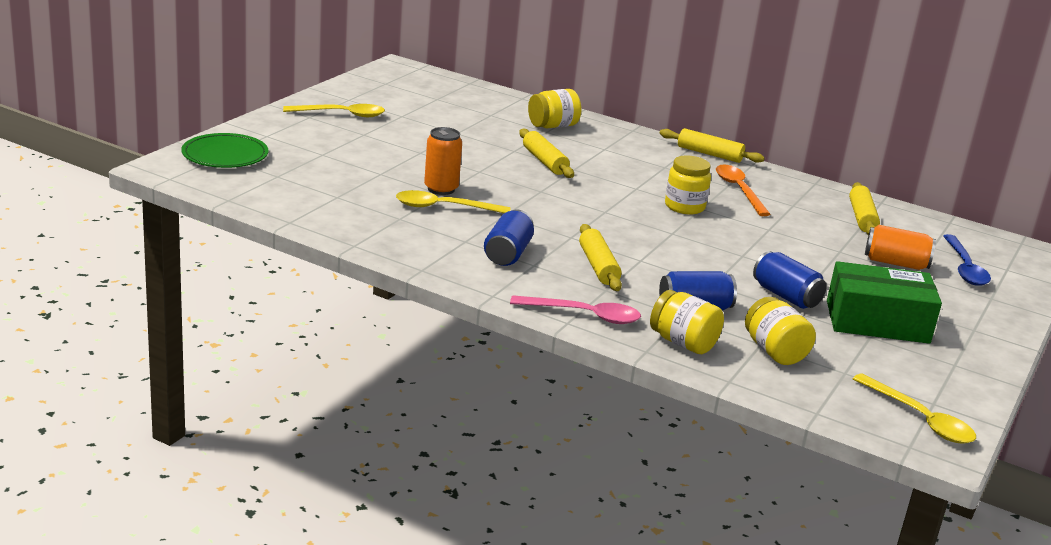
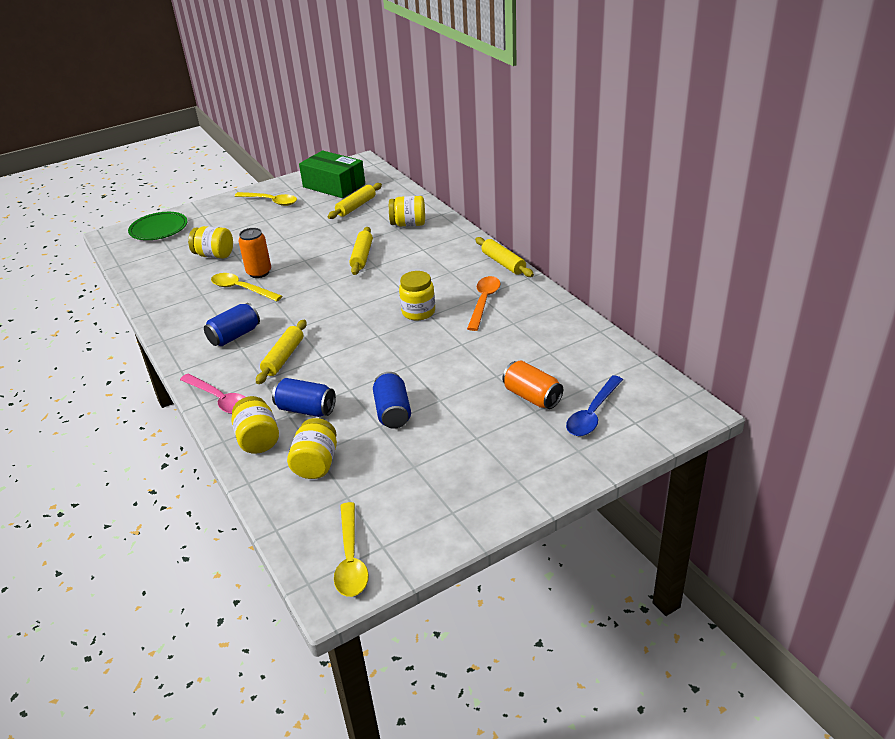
camera: 35 degrees right, 10 degrees up
(352, 176) = (214, 255): none -> yellow jar
(862, 217) = (560, 344): yellow rolling pin -> yellow rolling pin (356, 206)
(877, 322) = (438, 453): green box -> green box (334, 186)

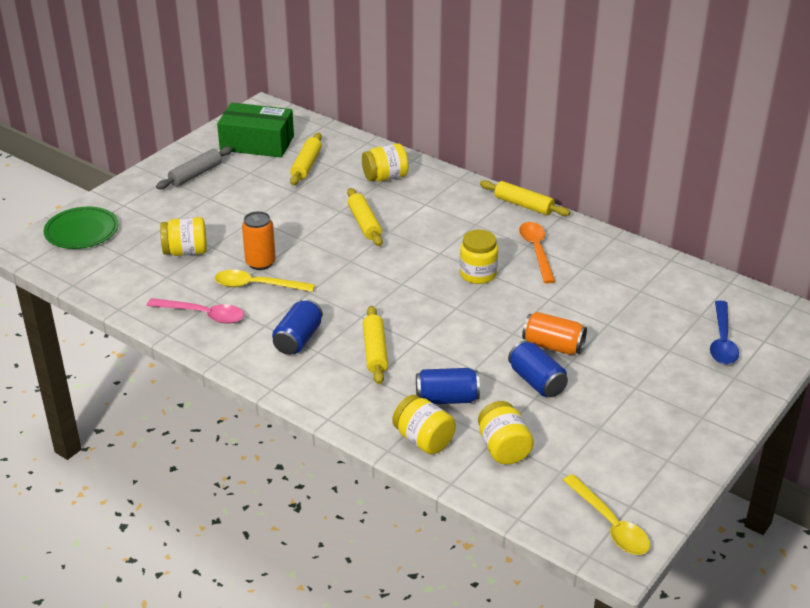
camera: 25 degrees left, 0 degrees up
(220, 400) = (345, 410): pink spoon -> pink spoon (203, 315)
(271, 201) = (196, 174): yellow spoon -> grey rolling pin
(532, 396) = (656, 337): orange can -> orange can (553, 346)

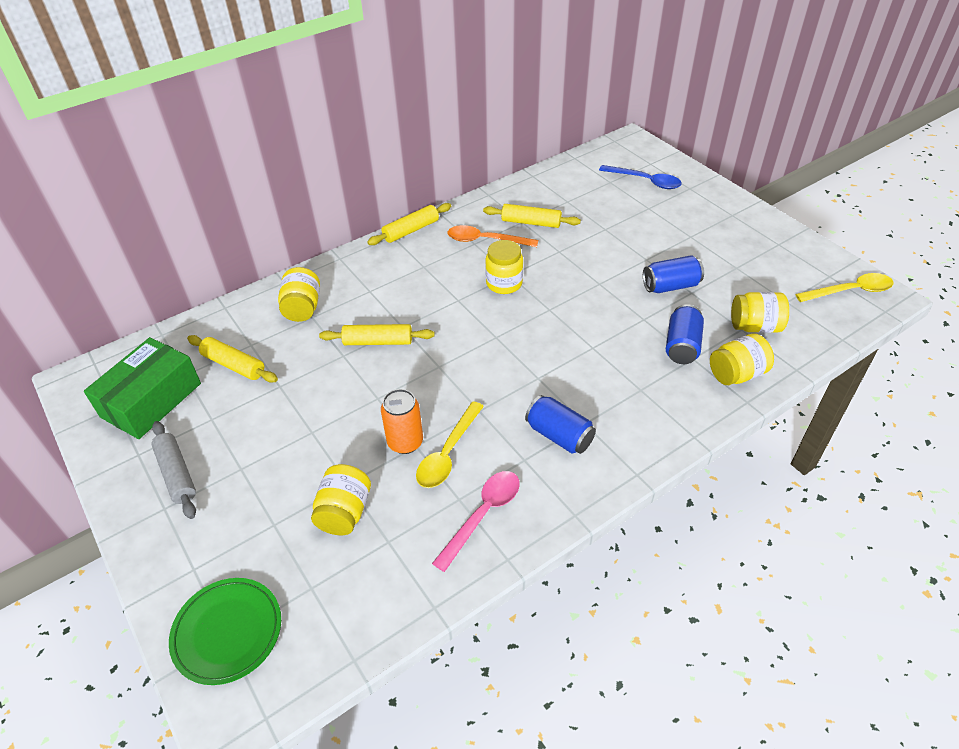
camera: 70 degrees left, 10 degrees up
(375, 351) = (598, 379): yellow rolling pin -> yellow rolling pin (531, 222)
(553, 346) = (625, 265): orange can -> none

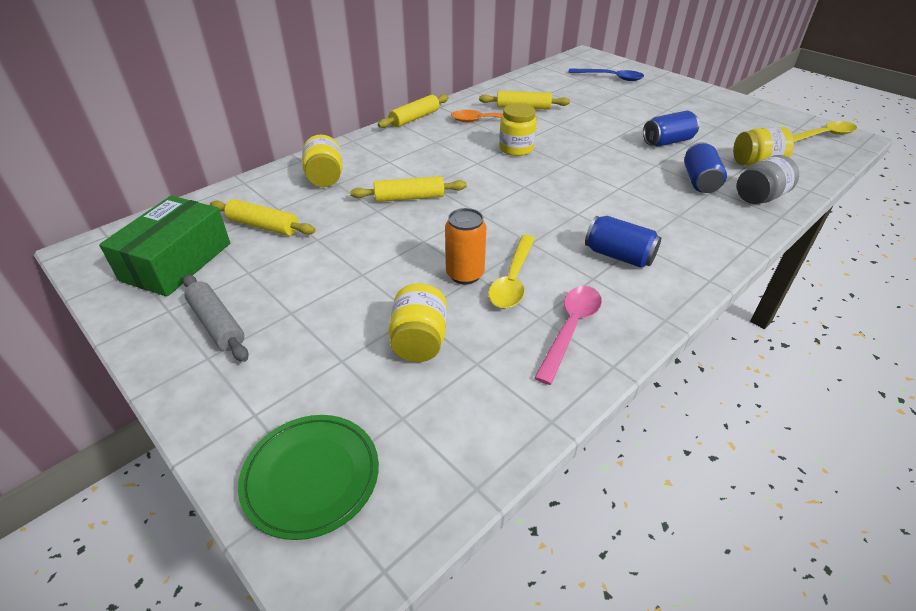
camera: 10 degrees left, 5 degrees down
(736, 374) = (759, 197): yellow jar -> grey jar

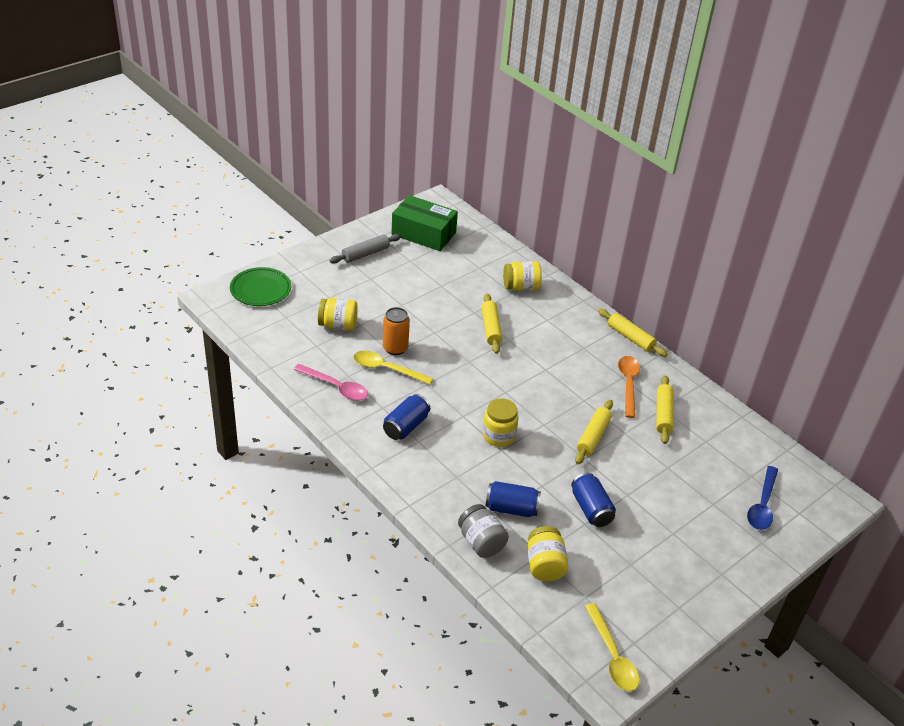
camera: 90 degrees right, 0 degrees up
(263, 226) = (458, 263): yellow rolling pin -> yellow rolling pin (593, 436)
(516, 149) = (571, 396): yellow jar -> yellow jar (498, 436)

